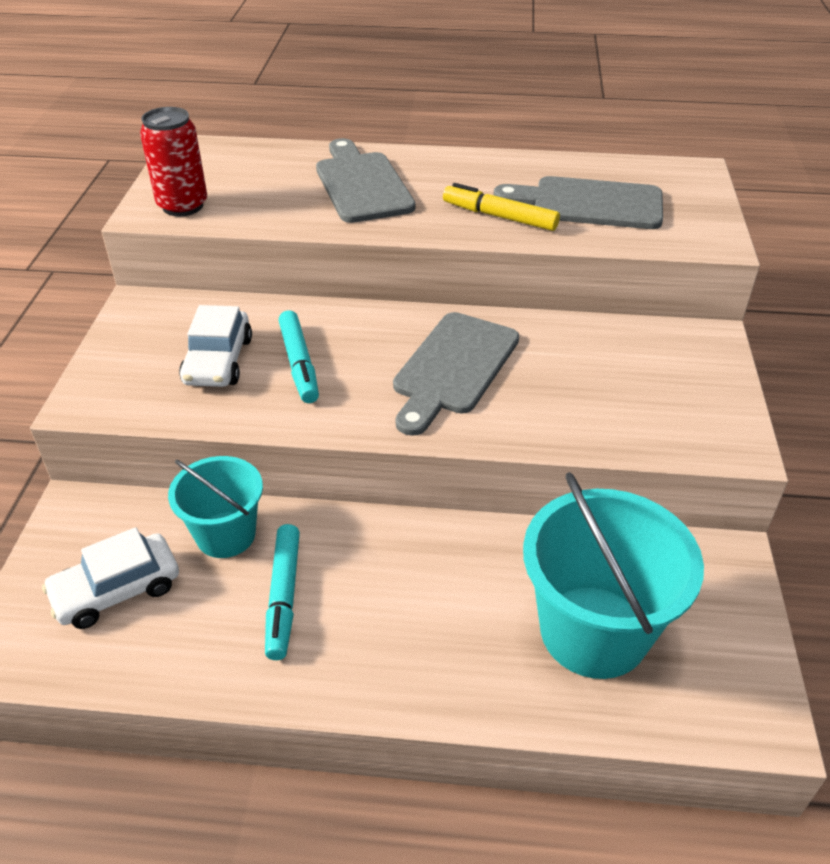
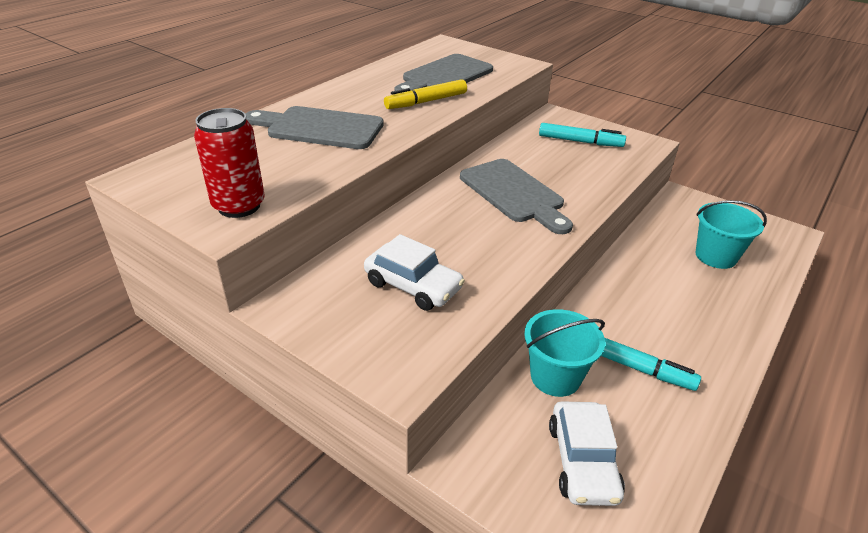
camera: 60 degrees left, 5 degrees down
(299, 364) = (453, 249): turquoise marker -> turquoise marker (580, 141)
(593, 631) = (715, 256): turquoise bucket -> turquoise bucket, size x0.61

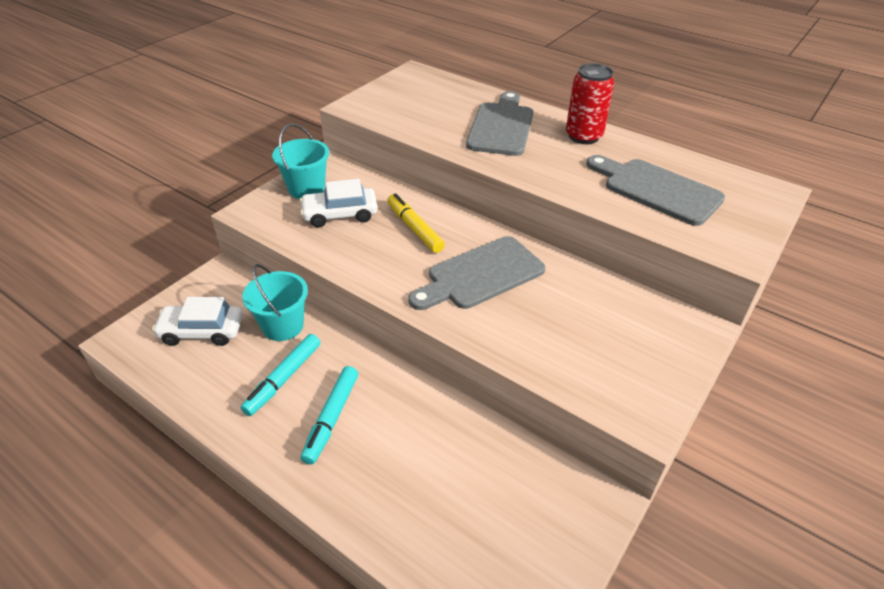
camera: 90 degrees right, 5 degrees up
(239, 206) = (377, 108): red can -> red can (583, 136)
(413, 285) = (340, 214): white car -> white car turned 45 degrees clockwise
(426, 102) = (578, 178): yellow marker -> yellow marker (414, 228)
(580, 141) = (622, 343): turquoise marker -> turquoise marker (331, 418)
(715, 256) = (454, 502): turquoise bucket -> turquoise bucket (306, 189)

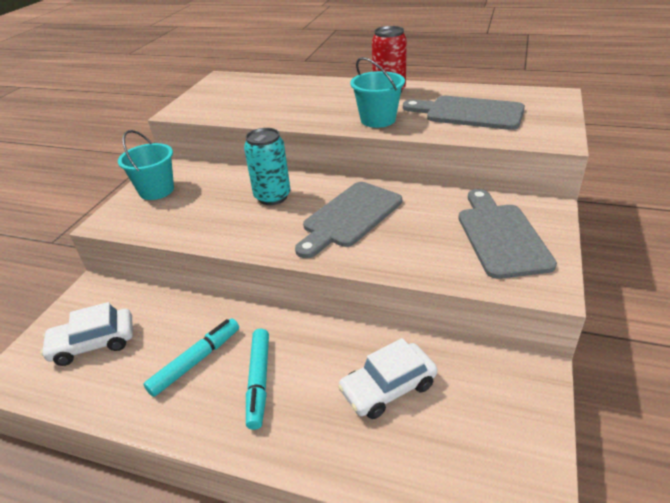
camera: 15 degrees left, 5 degrees down
(283, 326) = (175, 315): turquoise bucket -> turquoise bucket (378, 120)
(283, 379) = (196, 361): turquoise marker -> turquoise marker turned 150 degrees counterclockwise
(340, 214) = (198, 202): white car -> white car (388, 388)
(414, 228) = (272, 197): yellow marker -> turquoise can
(501, 126) = (318, 99): grey cutting board -> grey cutting board (501, 236)

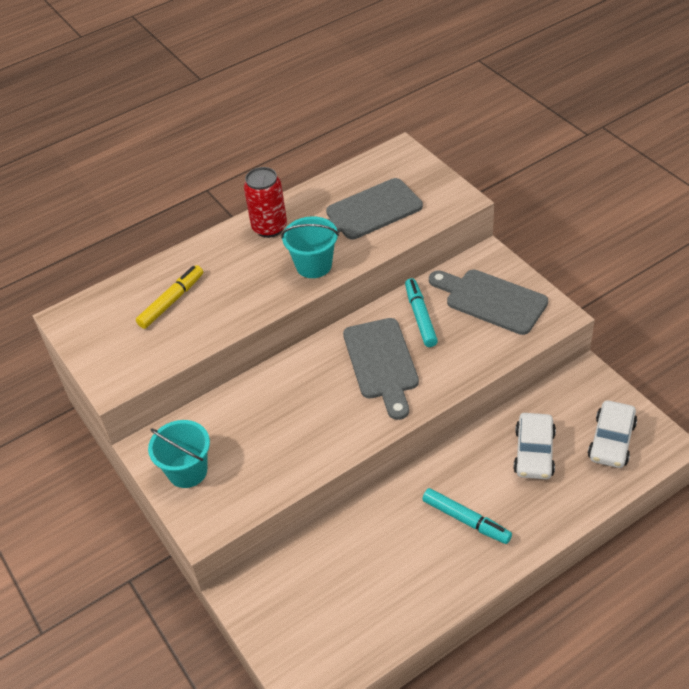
camera: 50 degrees left, 10 degrees up
(93, 343) = (323, 614): white car -> white car (611, 441)
(196, 361) = (410, 550): turquoise marker -> turquoise marker (420, 317)
(272, 197) = (297, 394): turquoise can -> none
(273, 95) = (171, 301): none -> yellow marker

